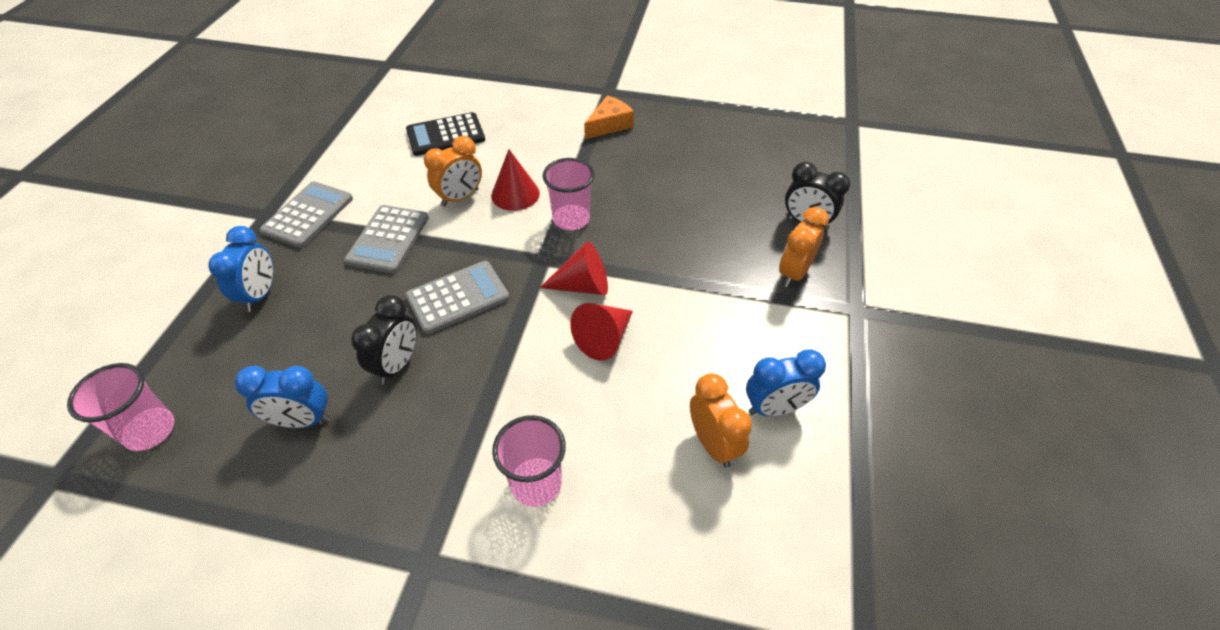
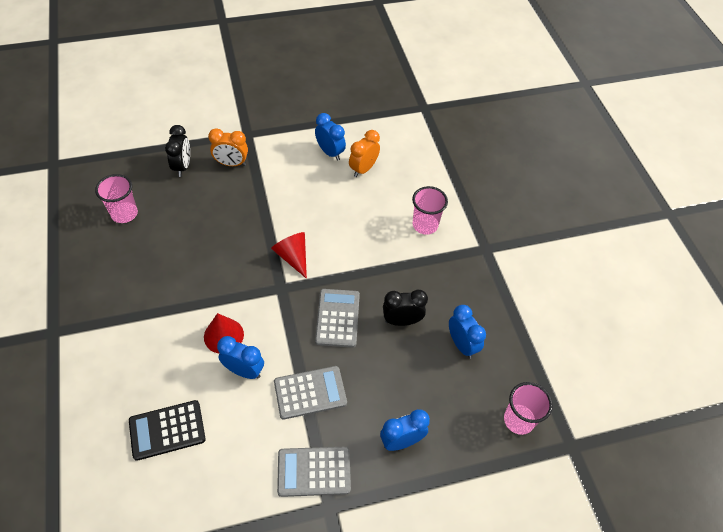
camera: 120 degrees left, 5 degrees up
(445, 135) = (167, 430): black calculator -> black calculator turned 120 degrees clockwise
(458, 297) = (337, 318): grey calculator -> grey calculator turned 60 degrees clockwise
(460, 198) = (244, 371): orange clock -> blue clock
(571, 219) = (235, 288): pink cup -> pink cup (124, 214)
(604, 338) = (327, 231): red cone -> none
(609, 125) = (108, 310): orange cheese -> none

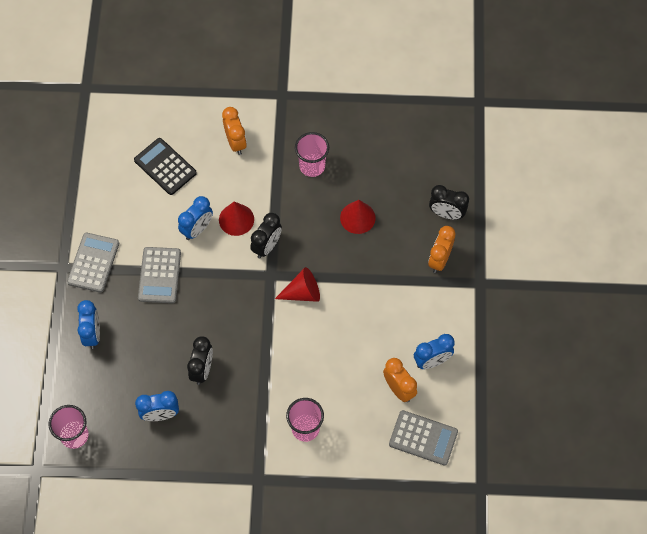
camera: 110 degrees right, 10 degrees up
(123, 362) = (235, 142): none -> orange clock
(124, 214) = (397, 157): pink cup -> pink cup (312, 166)
(167, 430) = (165, 167): black calculator -> black calculator turned 45 degrees counterclockwise
(200, 231) = (357, 217): none -> red cone
(249, 299) = (267, 246): none -> black clock
(337, 318) = (223, 315): grey calculator -> grey calculator (423, 438)

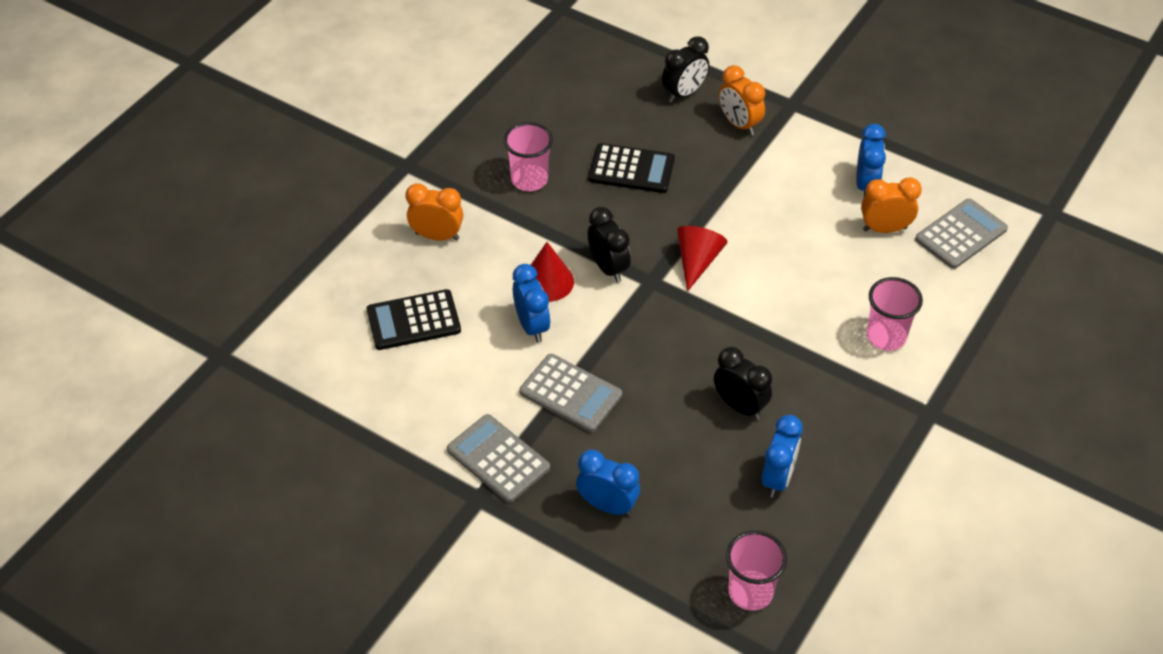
camera: 60 degrees left, 15 degrees down
(357, 217) = (631, 169): red cone -> black calculator

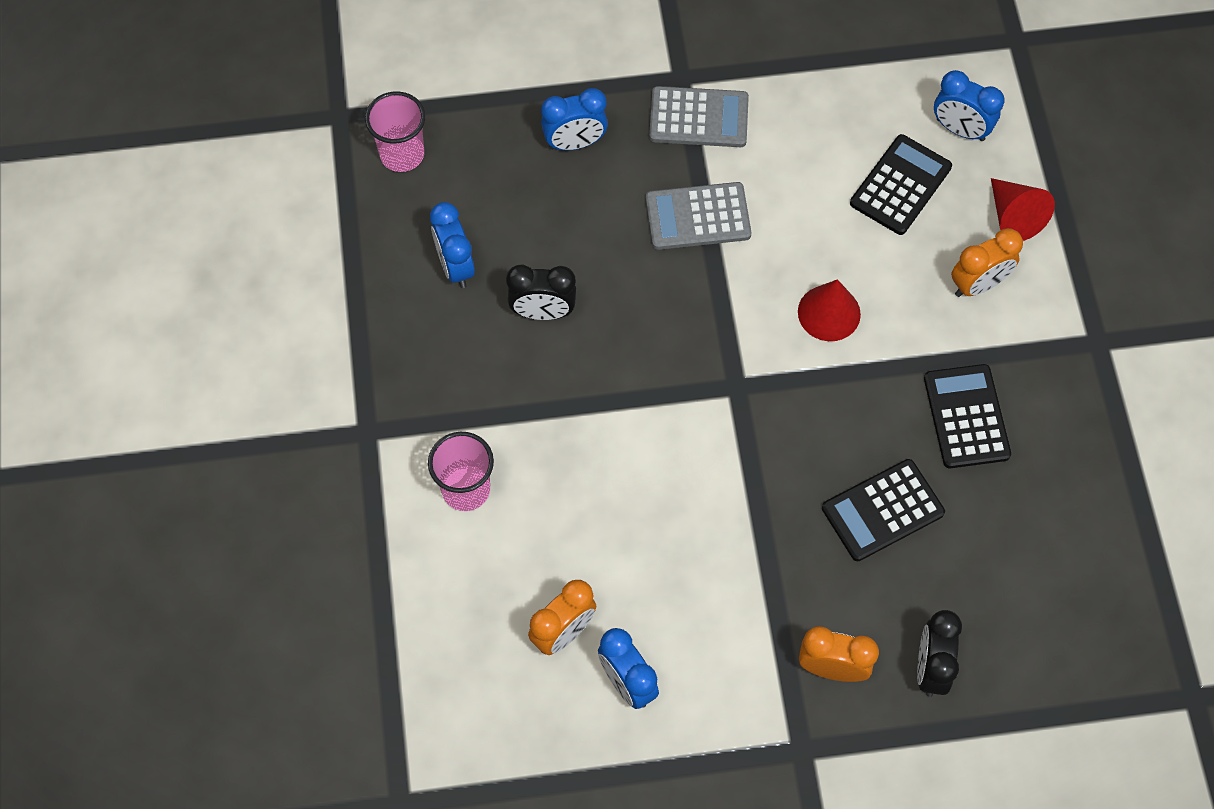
camera: 140 degrees right, 15 degrees up
(529, 180) = (966, 417): pink cup -> black calculator
(532, 326) = (795, 256): blue clock -> blue clock (960, 129)
(608, 268) = (789, 370): black clock -> none
(697, 261) = (714, 442): red cone -> red cone (1013, 216)
(961, 234) = (479, 688): grey calculator -> none

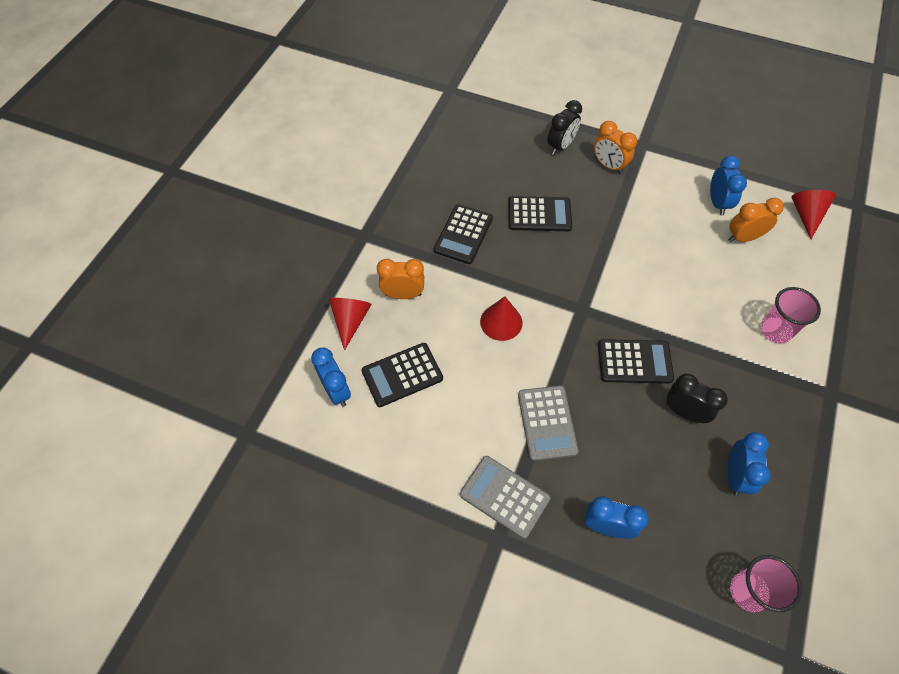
camera: 150 degrees left, 5 degrees down
(480, 734) = (806, 215): none -> red cone
(632, 346) = (634, 362): none -> black calculator
(698, 217) = (547, 423): grey calculator -> grey calculator turned 60 degrees clockwise

